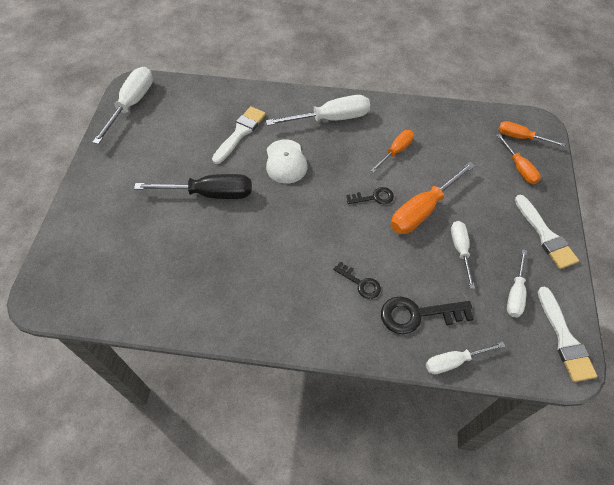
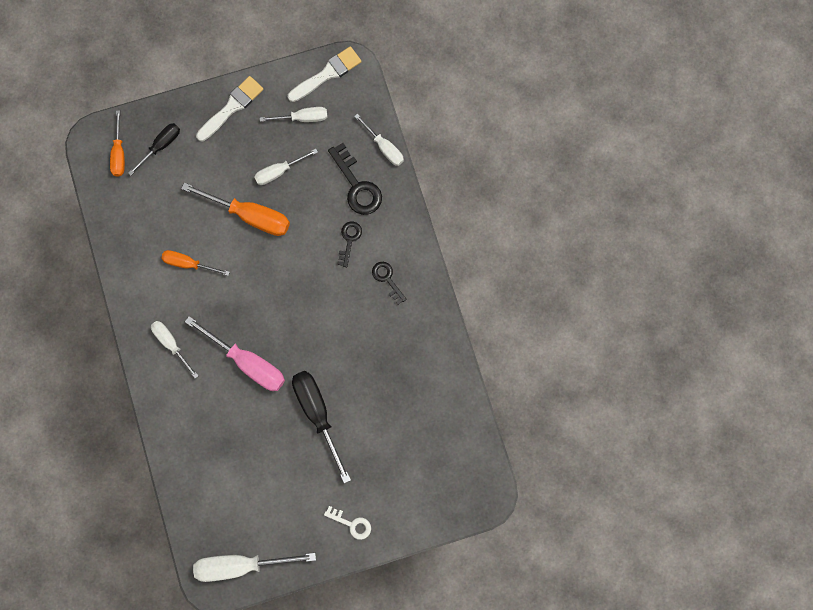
camera: 115 degrees left, 20 degrees up
(103, 183) = (352, 524): none -> white key
(240, 133) = (230, 426): white brush -> none
(285, 161) = (248, 362): white cap -> pink screwdriver
(331, 118) = (171, 344): white screwdriver -> white screwdriver, size x0.60
(374, 197) = (254, 263): black key -> black key (387, 279)
(519, 168) = (161, 146): orange screwdriver -> black screwdriver

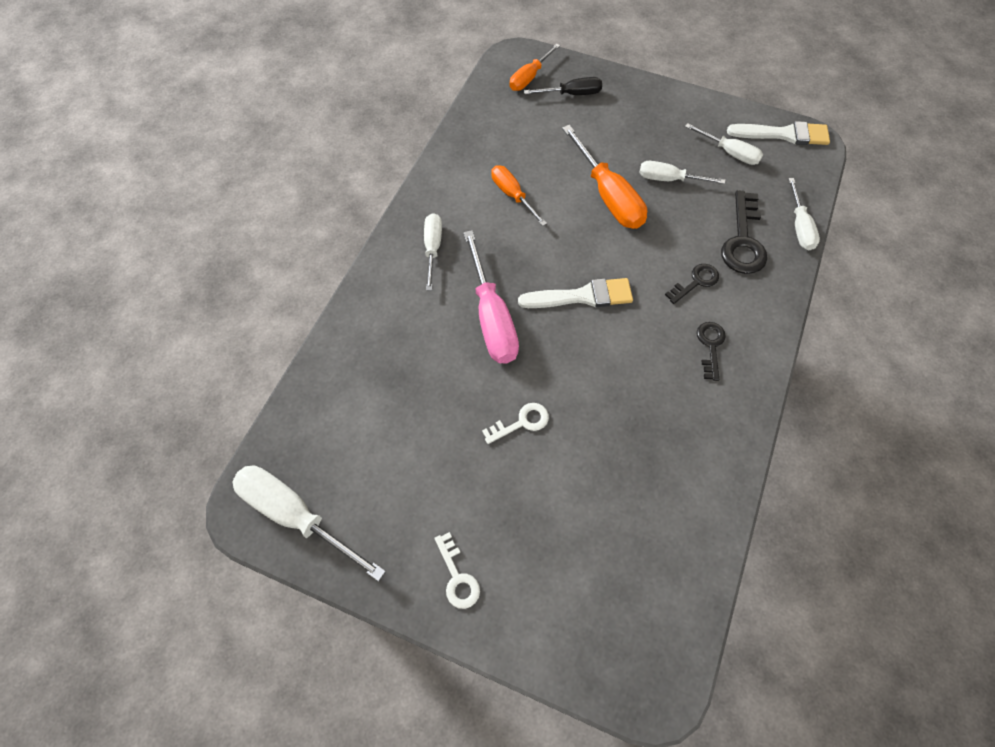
camera: 40 degrees right, 15 degrees down
(232, 107) = (665, 105): white brush -> white brush (582, 296)
(317, 414) = (521, 422): black screwdriver -> white key

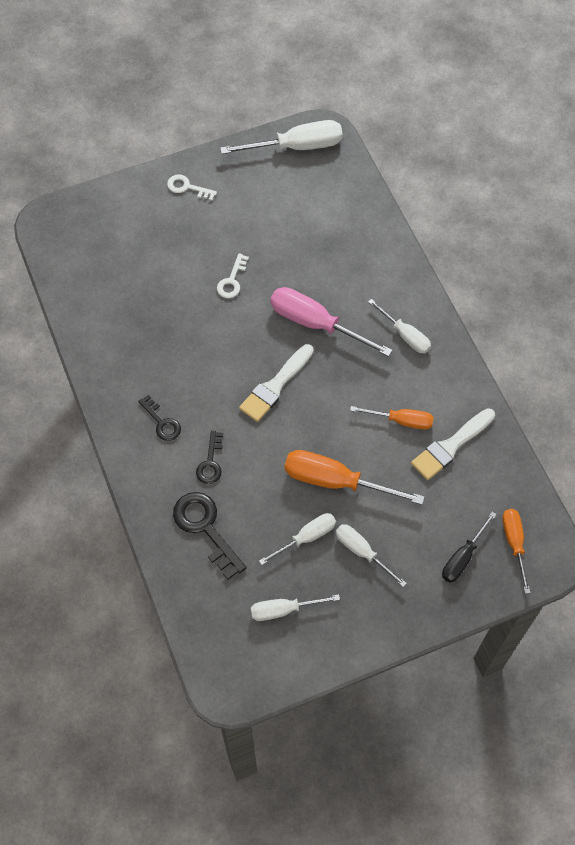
camera: 135 degrees right, 0 degrees up
(783, 134) = (256, 674): white brush -> white brush (450, 446)
(799, 226) = (173, 580): white screwdriver -> white screwdriver (362, 552)

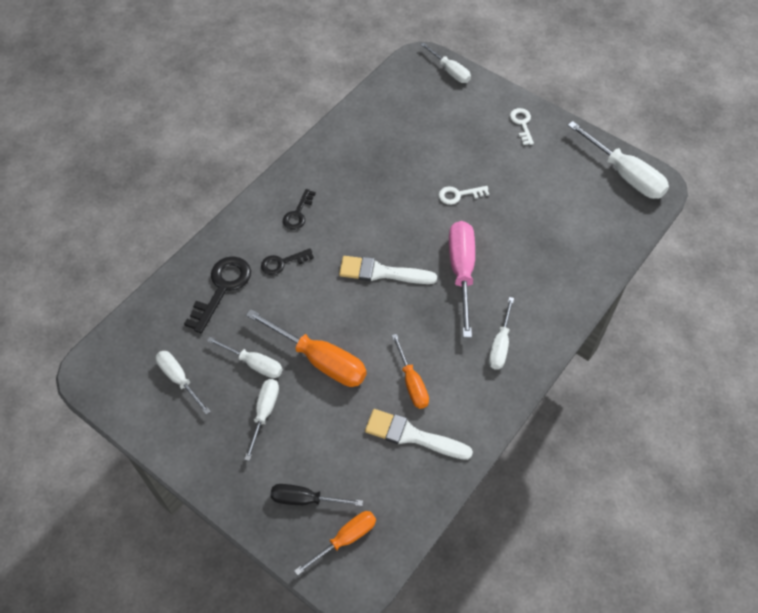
camera: 60 degrees right, 5 degrees down
(81, 207) = (450, 71): none -> white screwdriver
(335, 481) = (320, 360): orange screwdriver -> orange screwdriver turned 135 degrees clockwise

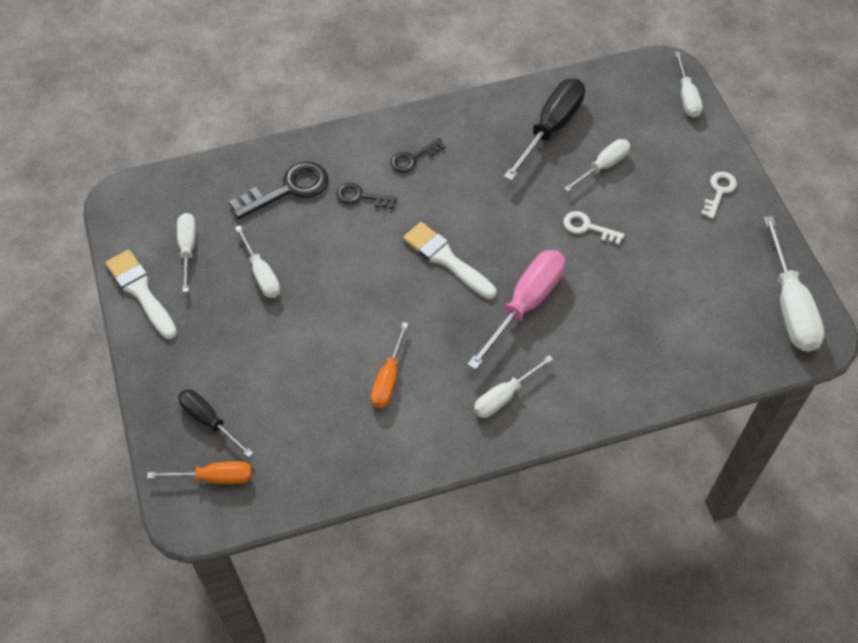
camera: 35 degrees right, 0 degrees up
(264, 413) = (235, 323): white screwdriver -> white screwdriver (603, 166)
(320, 360) = (322, 306): orange screwdriver -> none
(378, 140) = (551, 128): none -> black screwdriver
(412, 435) = (348, 427): white brush -> white brush (141, 291)

